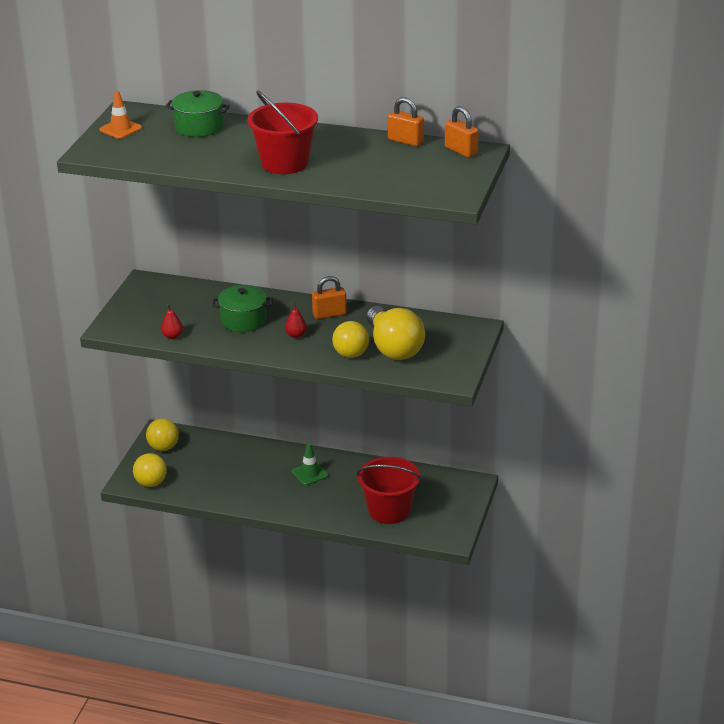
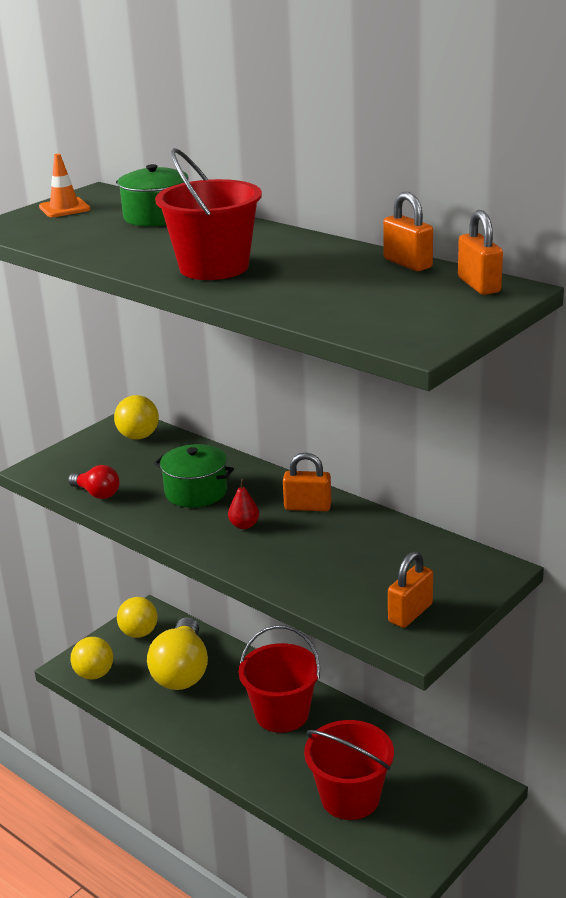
camera: 25 degrees right, 5 degrees down
(172, 336) = (97, 493): red pear -> red light bulb
(310, 473) = (282, 714): green traffic cone -> red bucket
(351, 354) = (294, 568): yellow ball -> yellow ball (138, 436)
(393, 348) = (359, 572): yellow light bulb -> yellow light bulb (182, 671)
(442, 364) = (410, 613): none -> orange padlock

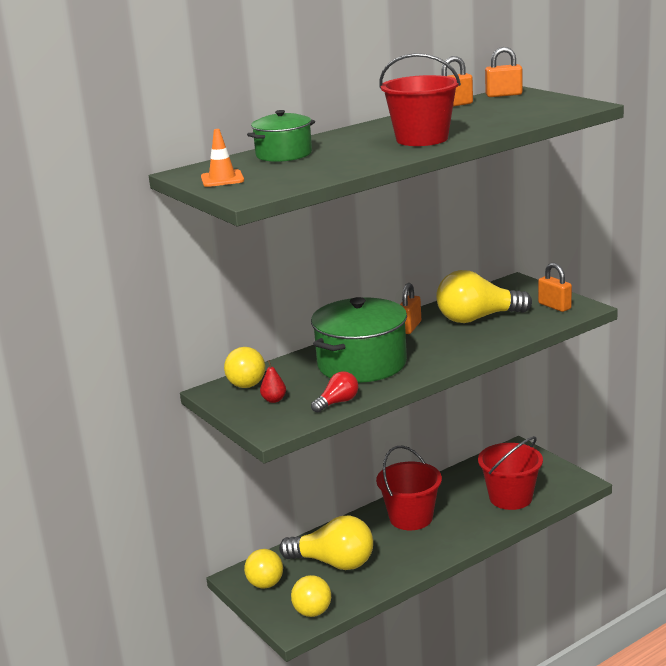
camera: 75 degrees left, 5 degrees down
(196, 492) = (362, 364): green pot -> green pot, size x1.72
(244, 525) = (423, 348): red pear -> red pear (274, 400)
(348, 553) = (477, 318): none -> yellow light bulb

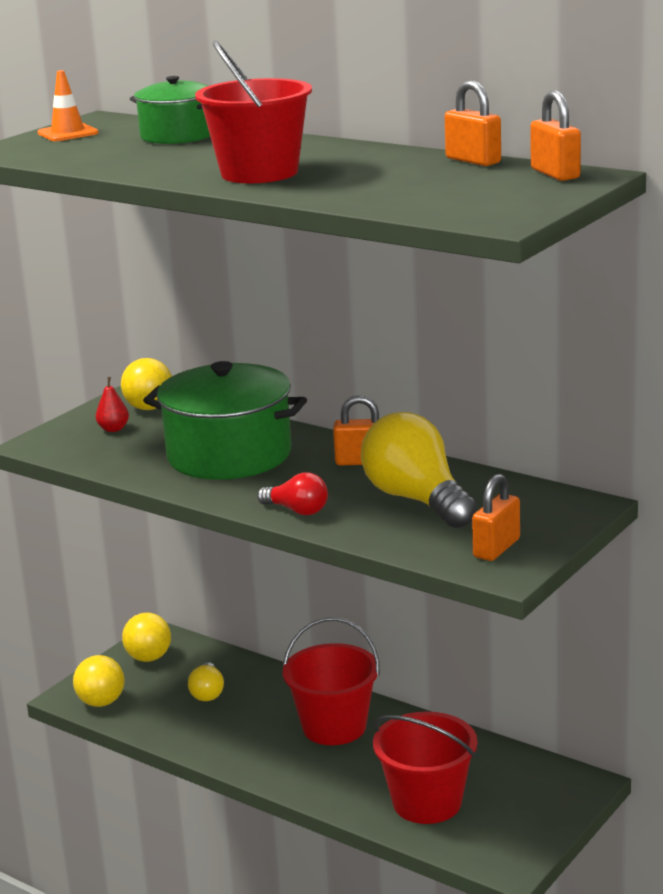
camera: 70 degrees right, 0 degrees up
(334, 563) = (207, 693): yellow light bulb -> yellow light bulb, size x0.50
(337, 402) = (113, 463): red light bulb -> red light bulb (297, 510)

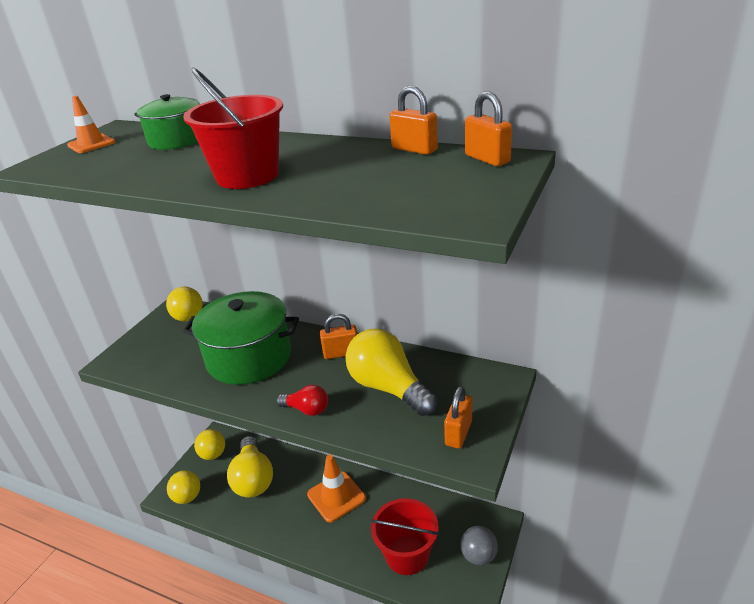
camera: 10 degrees left, 10 degrees up
(113, 429) = (166, 341): red pear -> none
(207, 693) = (253, 479): yellow light bulb -> yellow light bulb, size x1.99
(334, 727) = (336, 496): red bucket -> orange traffic cone
(539, 816) = (478, 556): none -> grey ball

